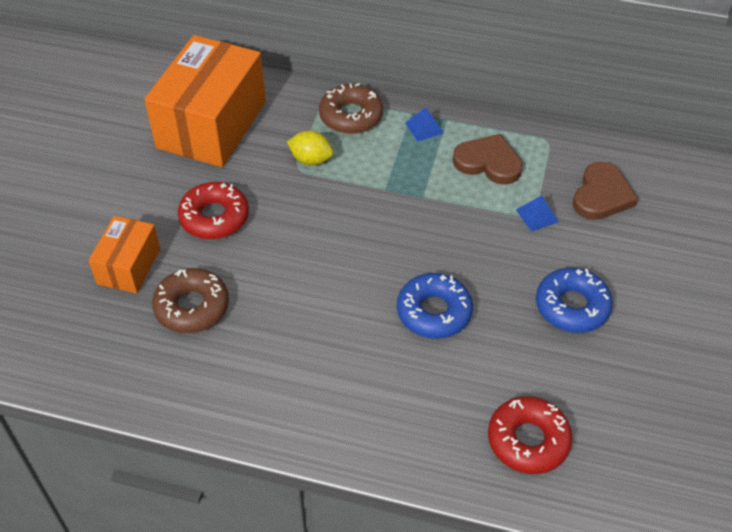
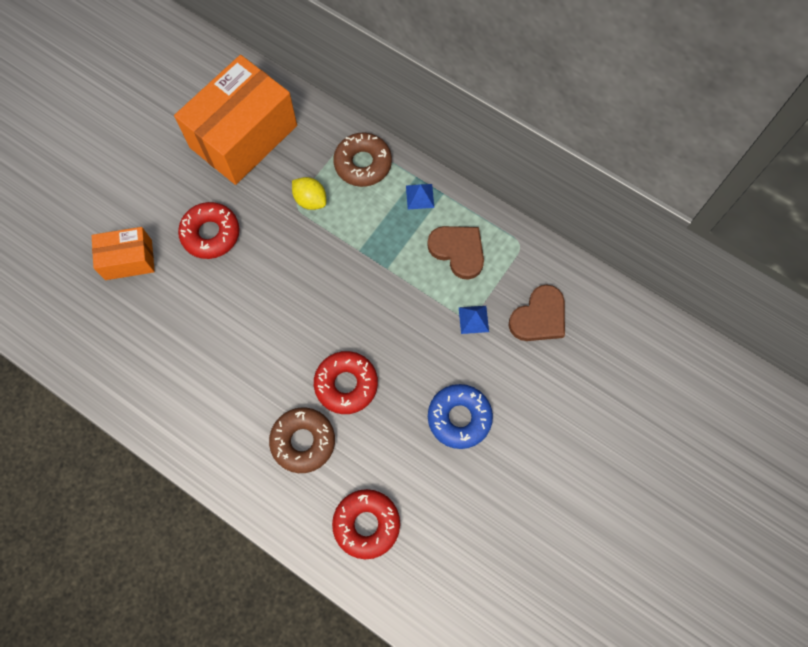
camera: 20 degrees right, 20 degrees up
(129, 266) = (128, 260): orange box -> orange box turned 45 degrees clockwise
(192, 307) = (162, 315): brown donut -> brown donut (303, 441)
(434, 312) = (346, 384): blue donut -> red donut

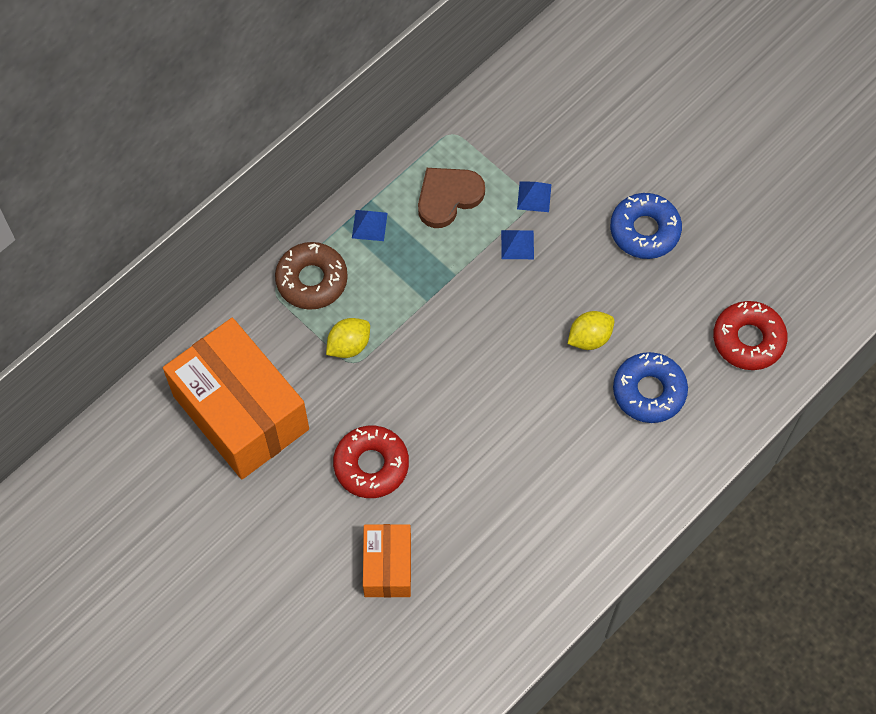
camera: 80 degrees left, 5 degrees down
(303, 441) = (649, 391): brown donut -> blue donut
(346, 384) = (589, 338): red donut -> yellow lemon
(424, 312) = (517, 244): none -> blue pyramid
(539, 317) = (542, 132): brown heart -> none

